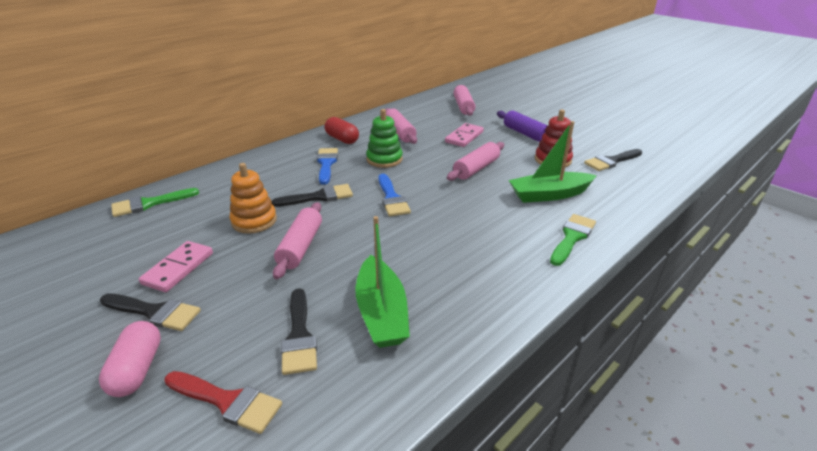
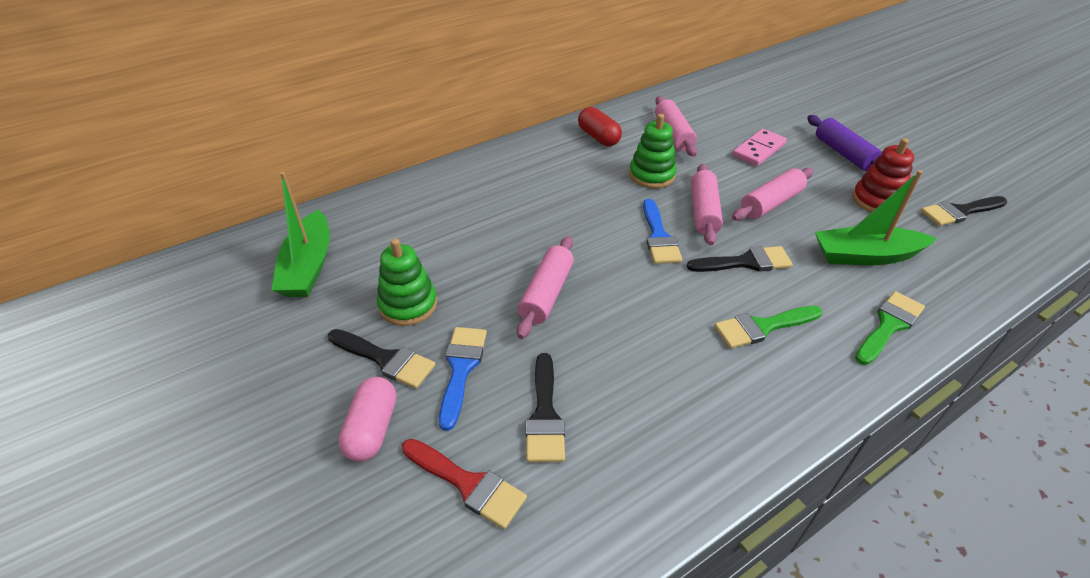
camera: 10 degrees right, 10 degrees up
(149, 203) = (371, 210): green brush -> green brush (762, 327)
(178, 268) = (408, 305): pink domino -> green stacking toy
(254, 221) = (492, 250): orange stacking toy -> none
(319, 197) = (568, 224): black brush -> black brush (745, 262)
(326, 164) = (578, 174): blue brush -> blue brush (461, 369)
(381, 313) = (640, 399): green boat -> green boat (308, 266)
(463, 106) = (761, 99): pink rolling pin -> pink rolling pin (703, 212)

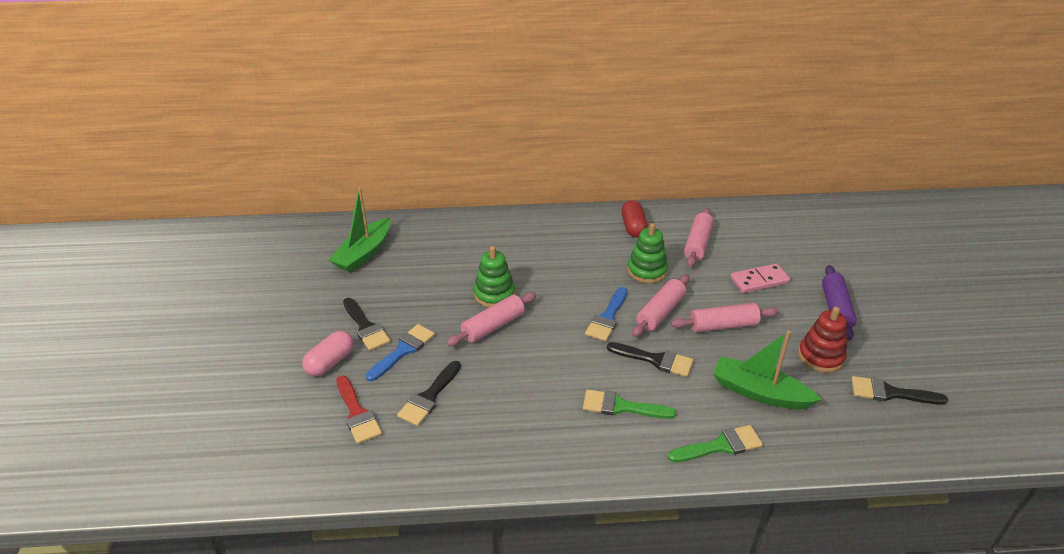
camera: 30 degrees right, 5 degrees down
(408, 305) = (403, 300): green stacking toy -> green stacking toy (494, 294)

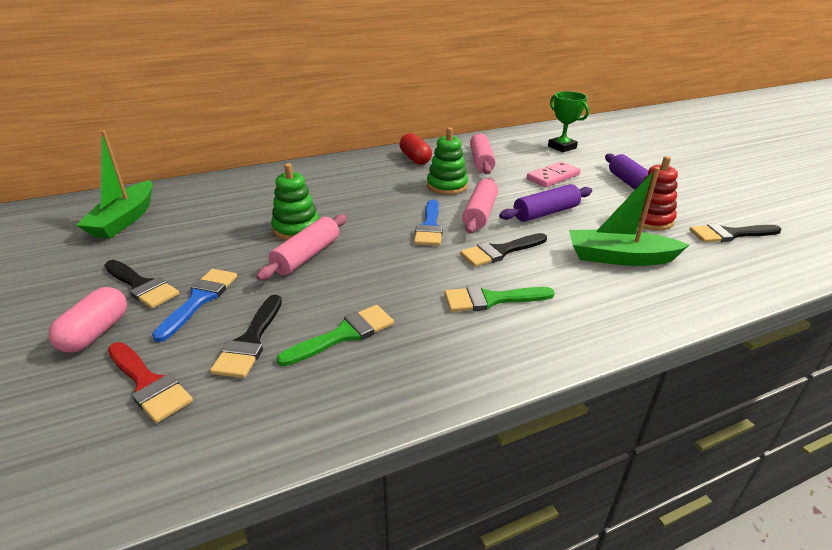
camera: 20 degrees left, 5 degrees down
(655, 360) = (500, 251): black brush -> black brush turned 150 degrees clockwise
(720, 446) = (619, 312): green brush -> green brush (344, 334)
(723, 325) = (545, 213): pink rolling pin -> purple rolling pin
(796, 239) = (562, 147): none -> green trophy

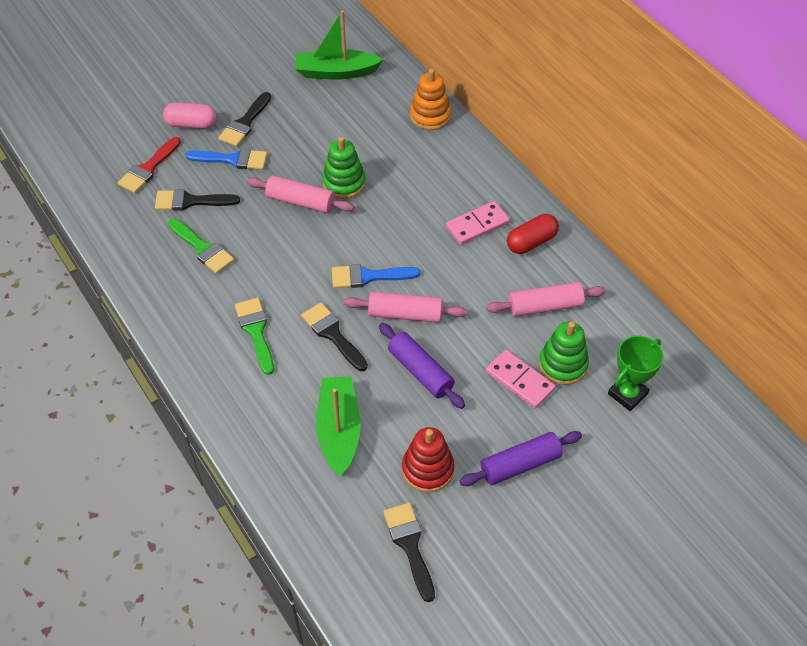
camera: 80 degrees right, 20 degrees up
(241, 180) = (430, 116): none -> orange stacking toy
(387, 175) = (477, 225): none -> pink domino
(447, 186) = (464, 280): green stacking toy -> green stacking toy (563, 364)

